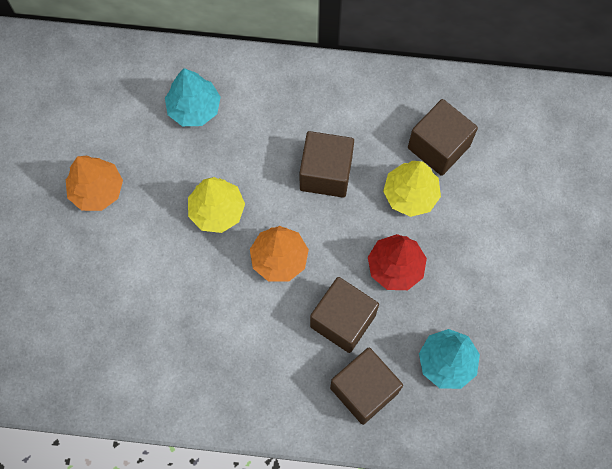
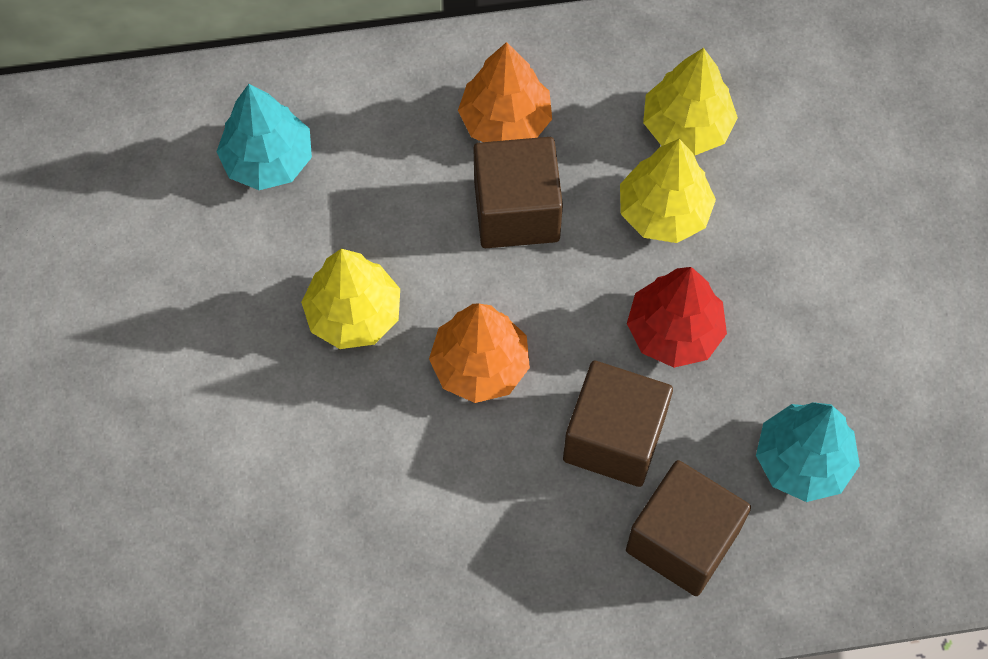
camera: 15 degrees left, 5 degrees down
(97, 190) = (141, 330): orange tree -> orange tree (505, 121)
(438, 147) = (686, 126): brown cube -> yellow tree

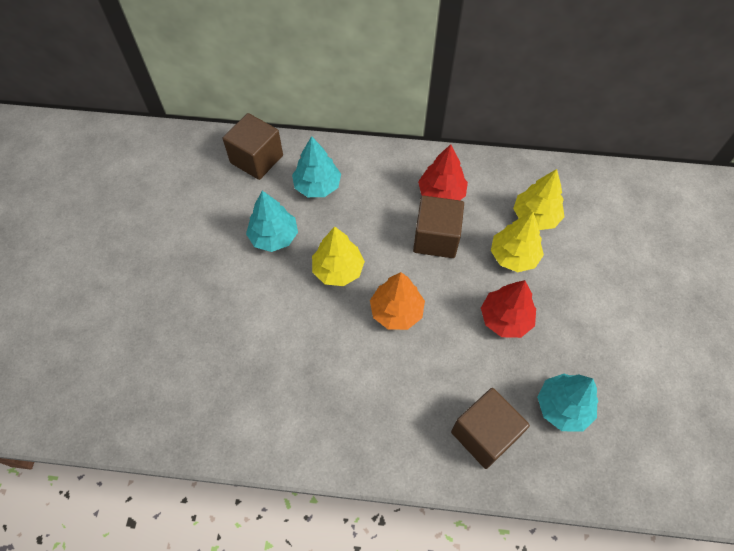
camera: 15 degrees right, 5 degrees down
(216, 280) = (274, 236): none -> turquoise tree
(505, 121) = (441, 193): orange tree -> red tree
(614, 438) = (459, 367): brown cube -> brown cube (256, 159)

